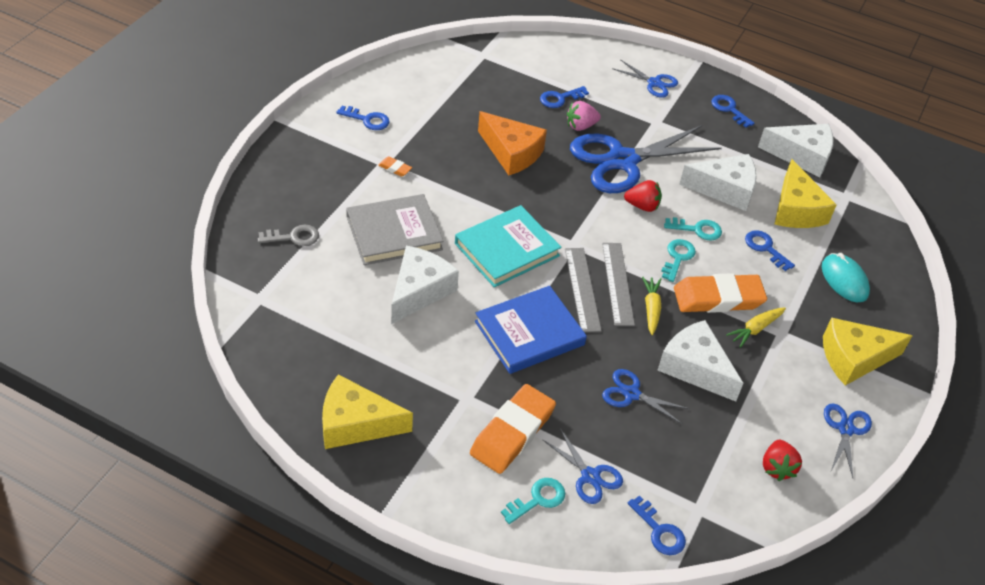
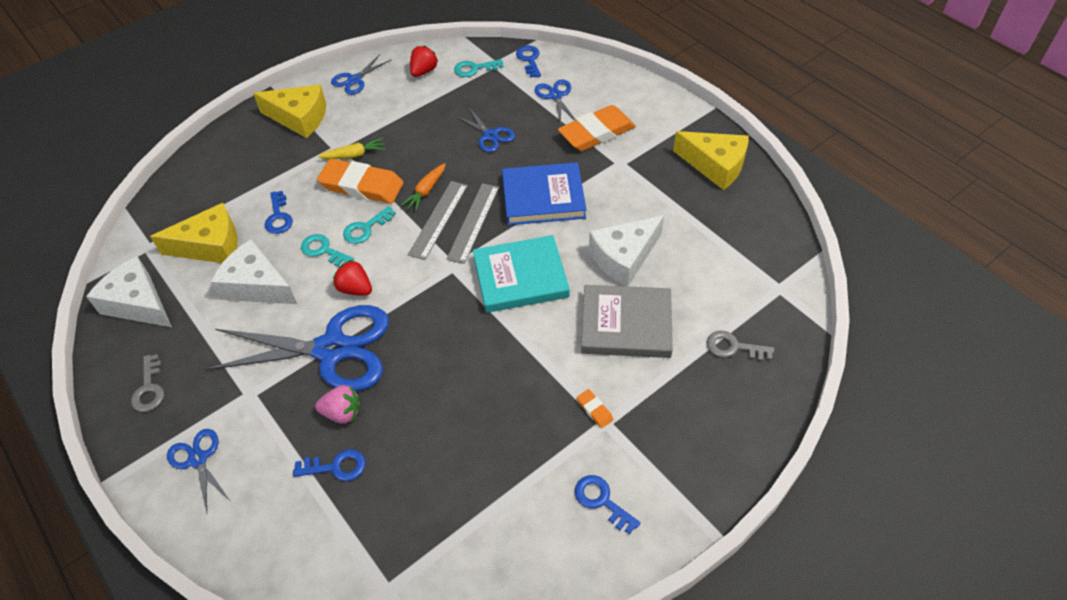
camera: 150 degrees left, 5 degrees up
(511, 153) = (448, 395): orange cheese -> none
(538, 499) = (599, 92): turquoise key -> turquoise key (474, 69)
(651, 309) = (426, 191): yellow carrot -> orange carrot
(695, 368) = (427, 140): white cheese -> none
(729, 109) = (149, 389): blue key -> grey key
(796, 210) = (210, 246): yellow cheese -> yellow cheese turned 60 degrees clockwise
(844, 280) = (240, 173): turquoise mouse -> none

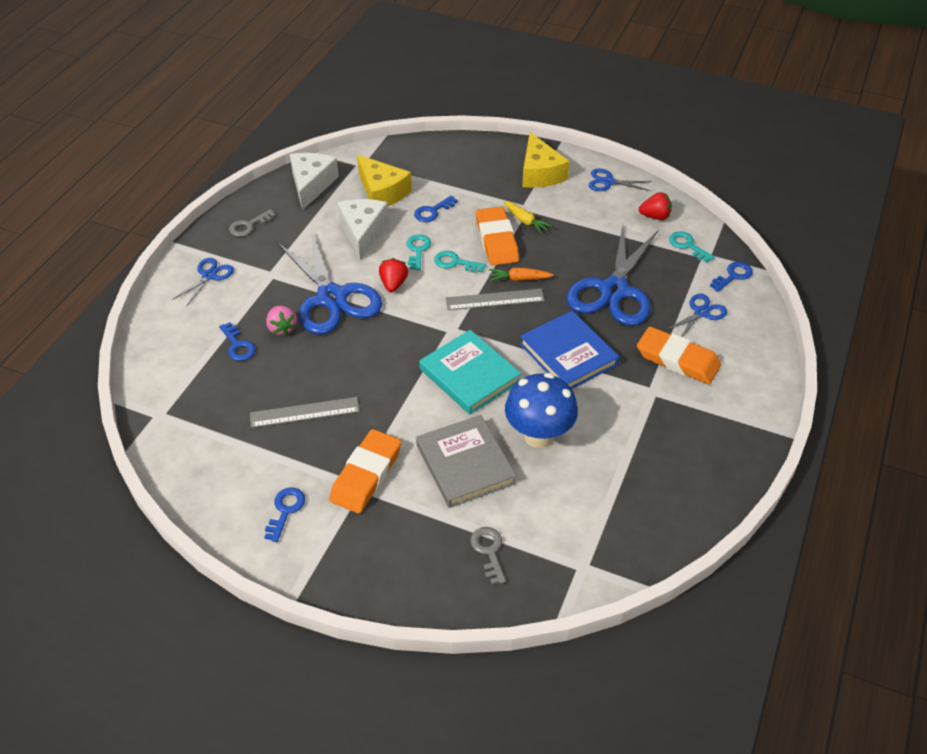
camera: 60 degrees right, 5 degrees down
(473, 222) = (507, 322): grey ruler -> grey ruler (304, 412)
(490, 135) = (614, 290): blue scissors -> blue scissors, size x2.13
(594, 410) = (366, 475): orange eraser -> orange eraser, size x2.43
(624, 257) = (538, 435): white cheese -> blue mushroom
(715, 166) = (707, 464): yellow cheese -> none

